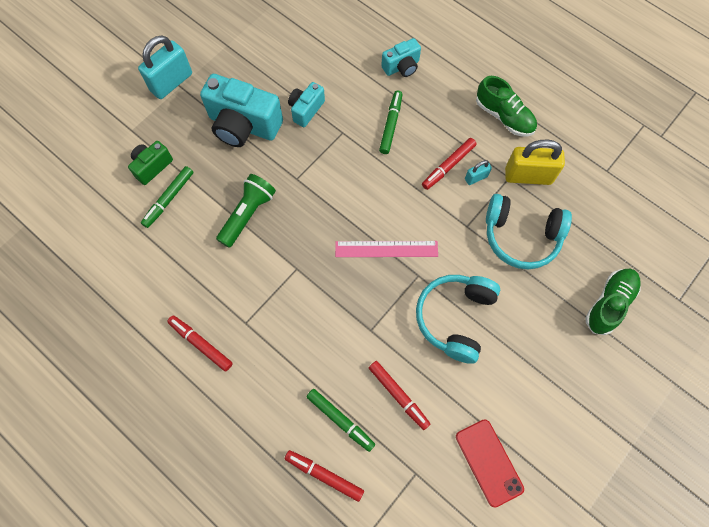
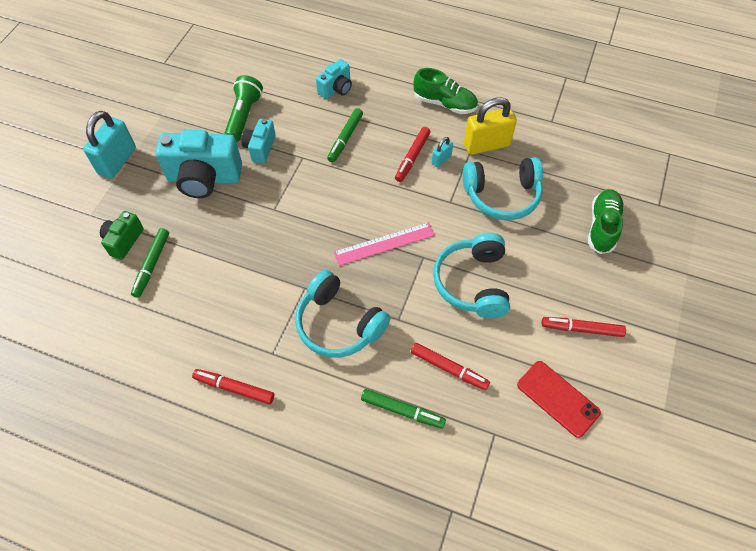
camera: 20 degrees left, 10 degrees down
(248, 214) = (238, 254): green flashlight -> green flashlight (244, 116)
(314, 315) = (339, 324): none -> turquoise headphones
(324, 475) = (407, 468): red marker -> red marker (581, 329)
(390, 125) = (345, 138): green marker -> green marker turned 150 degrees counterclockwise

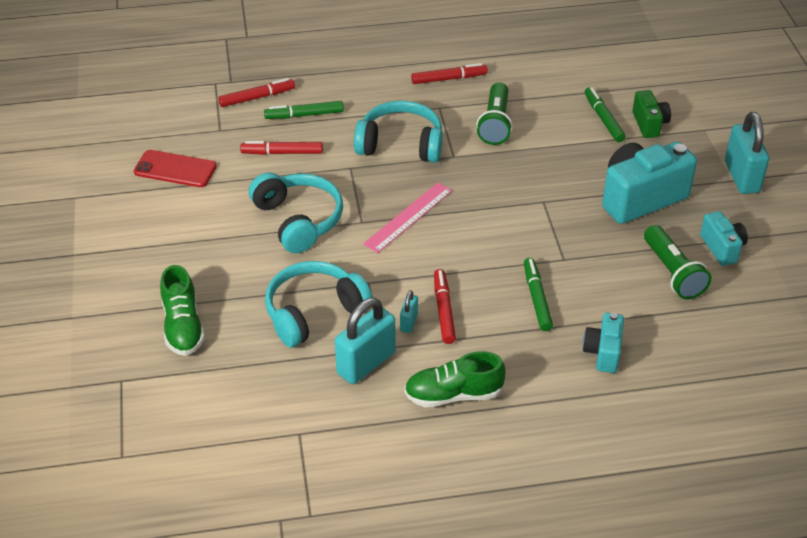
camera: 150 degrees right, 15 degrees down
(242, 306) = (495, 124): none -> green flashlight
(260, 148) = (617, 248): turquoise camera -> turquoise camera (722, 248)
(486, 145) = (366, 363): yellow padlock -> turquoise padlock
(581, 329) = (172, 225): red marker -> red marker (257, 97)

